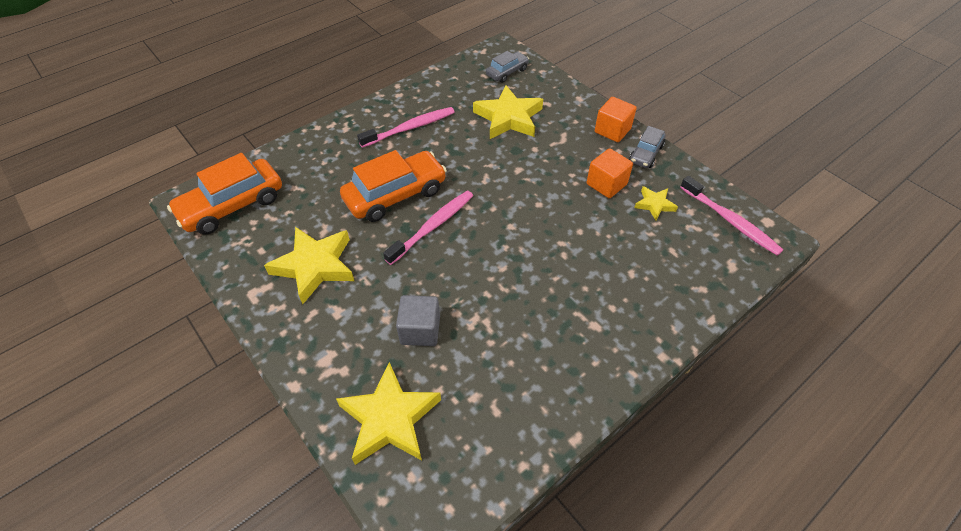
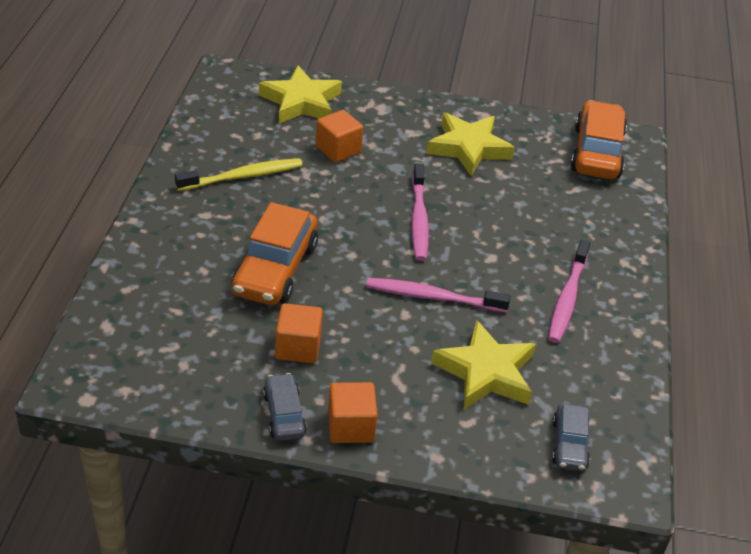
camera: 135 degrees right, 10 degrees down
(395, 195) = (485, 227): orange car -> orange car (275, 269)
(420, 330) = (338, 150): grey cube -> orange cube
(531, 349) = (243, 176): none -> yellow toothbrush
(654, 204) = (228, 351): yellow star -> none
(730, 221) = (131, 376): pink toothbrush -> pink toothbrush (433, 297)

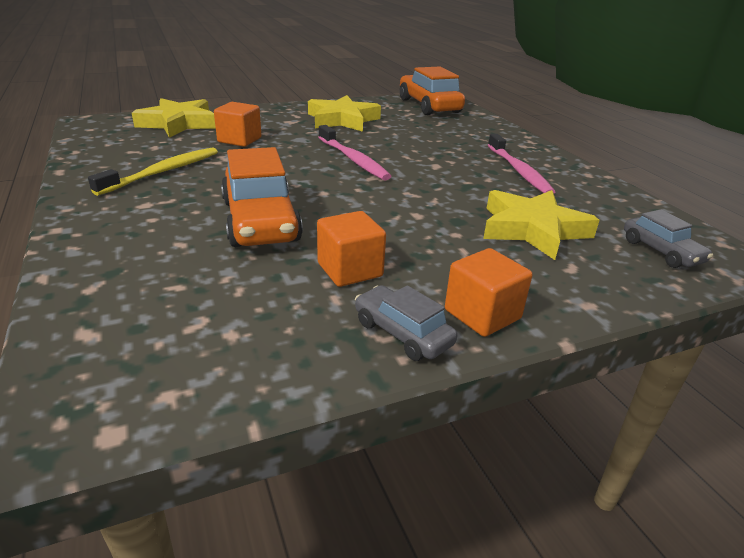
camera: 30 degrees left, 10 degrees down
(433, 297) = (425, 198): pink toothbrush -> none

